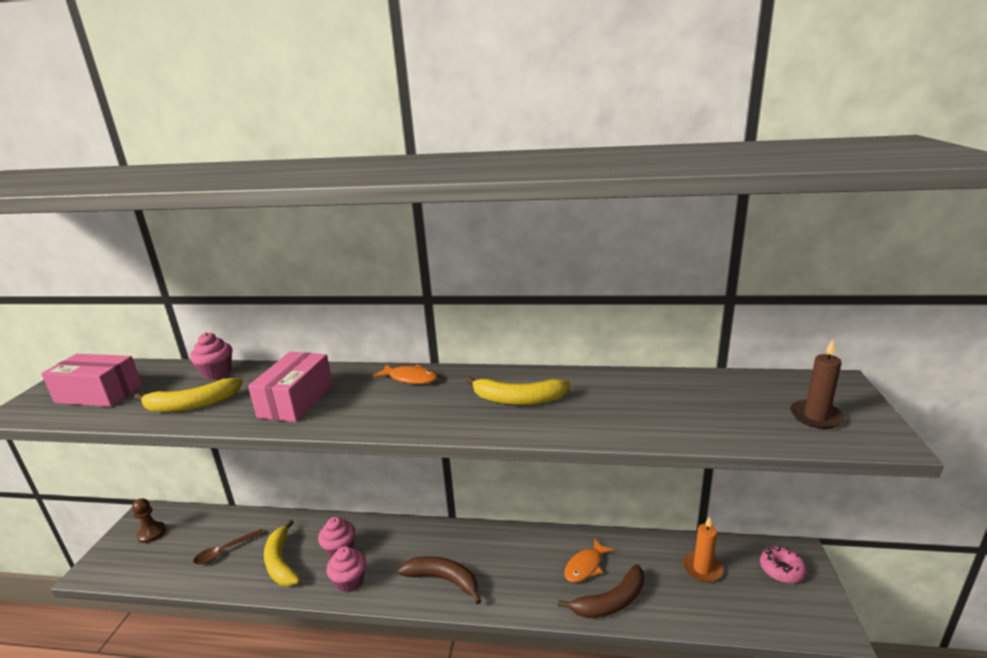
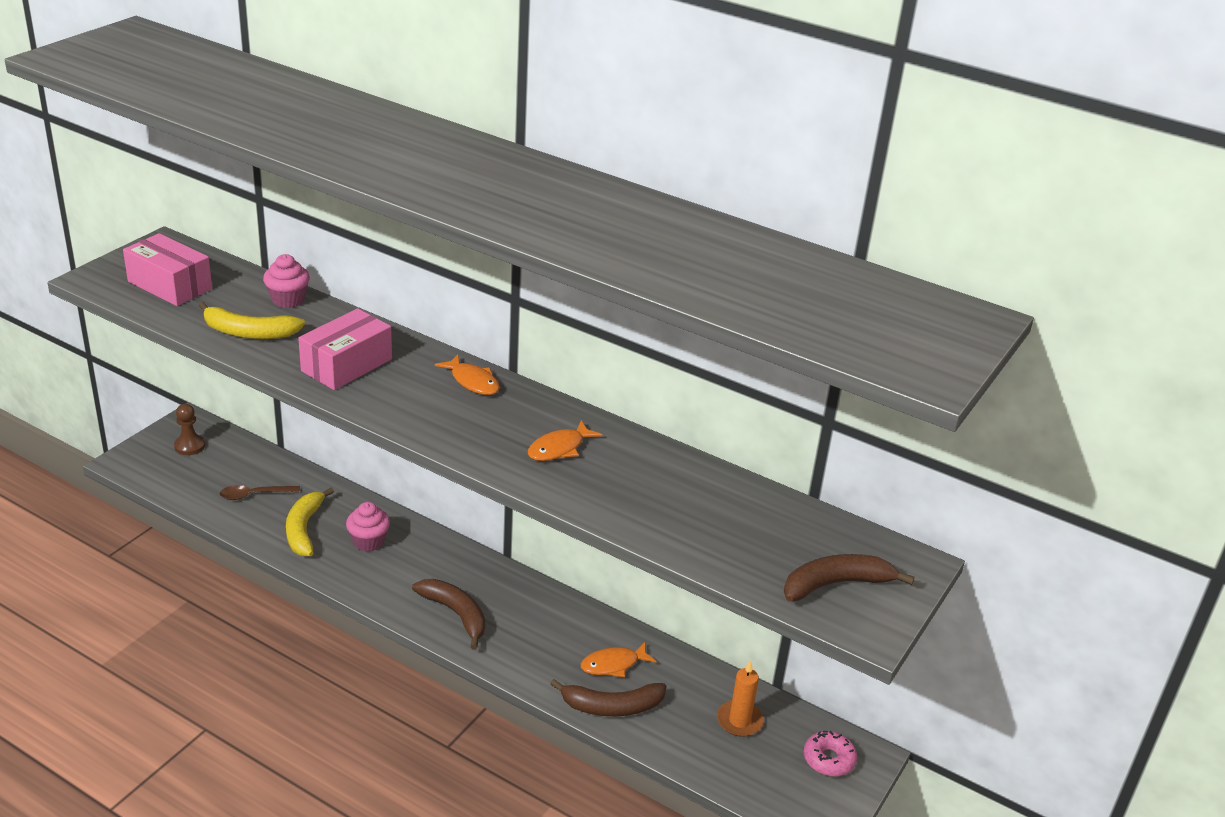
camera: 20 degrees right, 10 degrees up
(350, 581) = (362, 576): pink cupcake -> none
(518, 399) = (559, 448): yellow banana -> orange fish
(816, 416) = (836, 584): brown candle -> brown banana

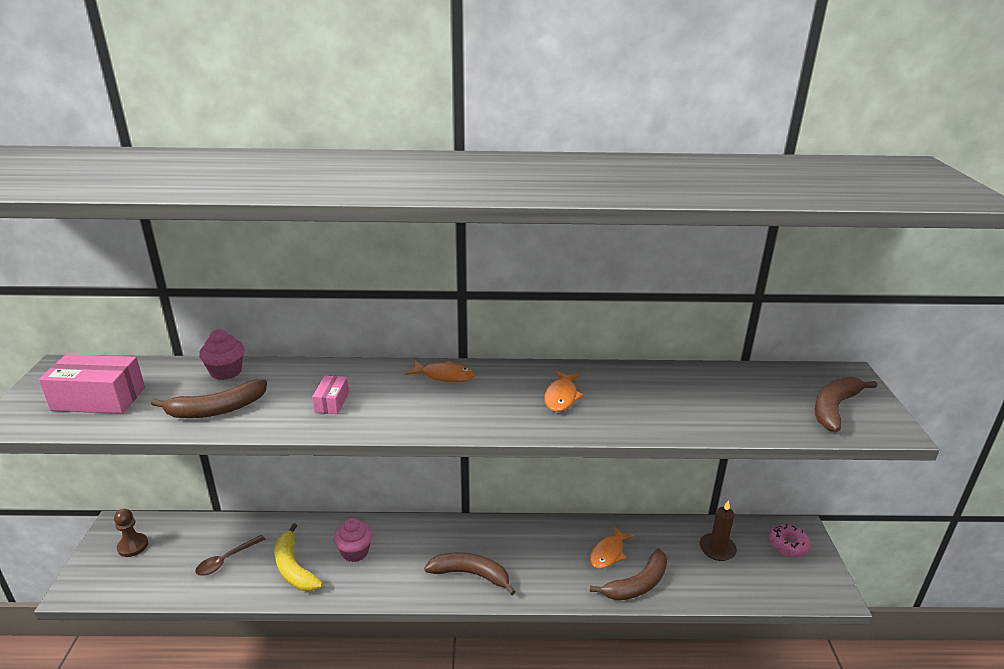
camera: 30 degrees left, 5 degrees down
(249, 332) = (217, 409): yellow banana -> brown banana
(347, 365) = (332, 402): pink box -> pink box, size x0.52
(739, 721) = (717, 549): orange candle -> brown candle

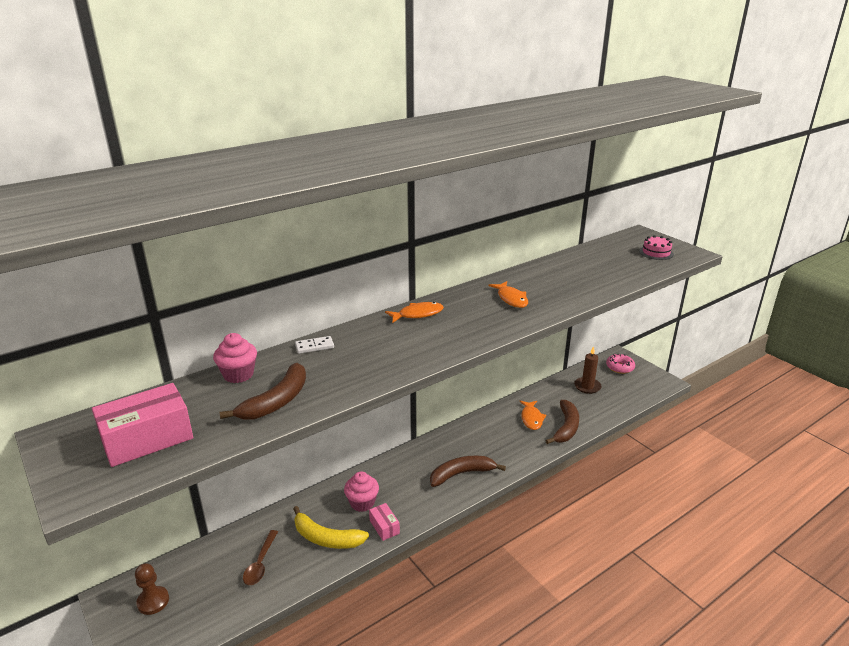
camera: 35 degrees left, 0 degrees up
(314, 371) = (314, 346): none -> white domino
(332, 402) = (363, 360): pink box -> pink box (384, 527)
(834, 408) = (656, 253): brown banana -> pink cake

